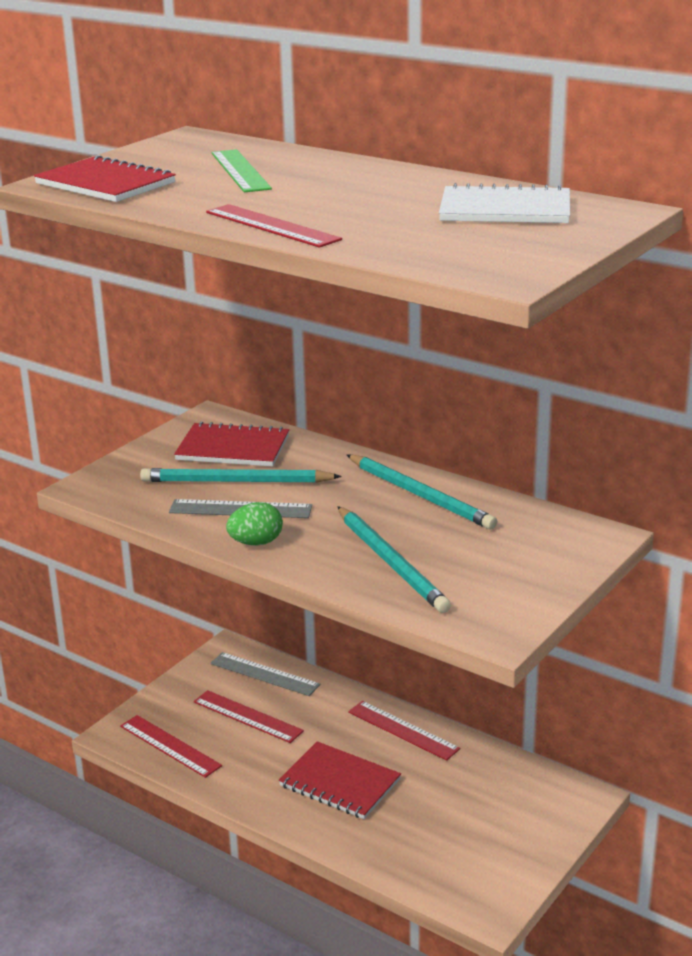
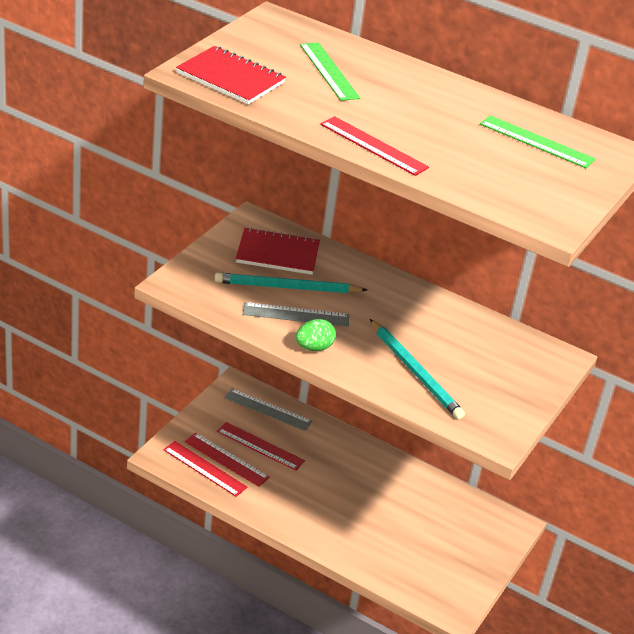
camera: 10 degrees left, 10 degrees up
(340, 783) = (337, 505): red notebook -> none
(403, 730) = (379, 464): red ruler -> red ruler (226, 459)
(420, 495) = (427, 310): turquoise pencil -> none
(505, 210) = (536, 142): white notebook -> green ruler

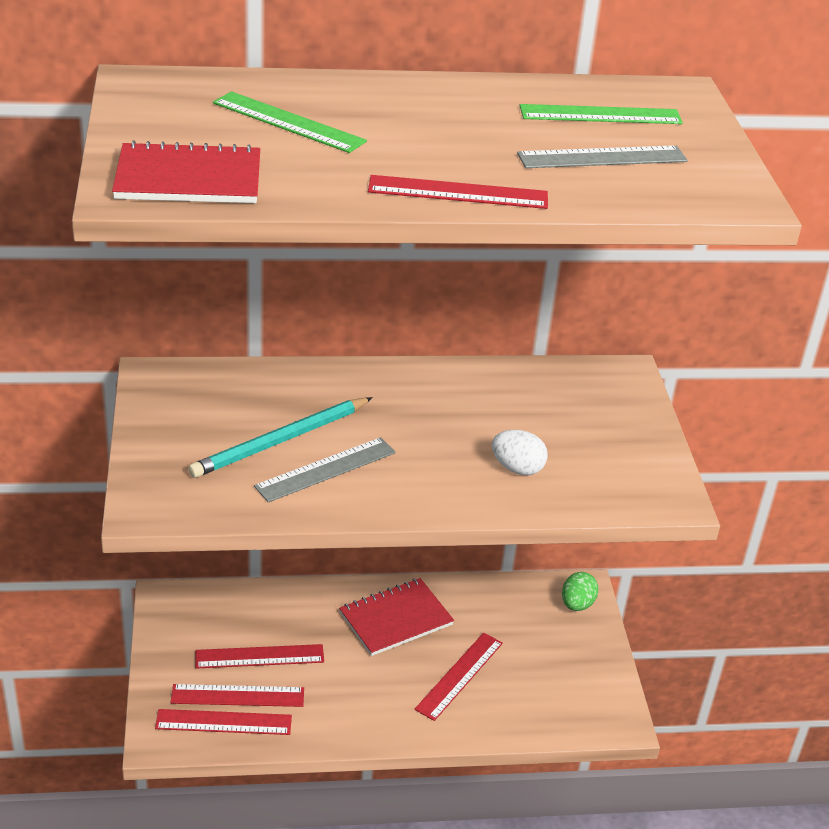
camera: 35 degrees left, 0 degrees up
(268, 409) = (227, 607): grey ruler -> grey ruler (602, 157)
(277, 254) = (226, 404): red notebook -> red notebook (396, 619)
(314, 347) = (387, 499): green egg -> green egg (577, 604)
(374, 525) = (459, 676): none -> red ruler
(415, 372) = (517, 468): turquoise pencil -> white egg

